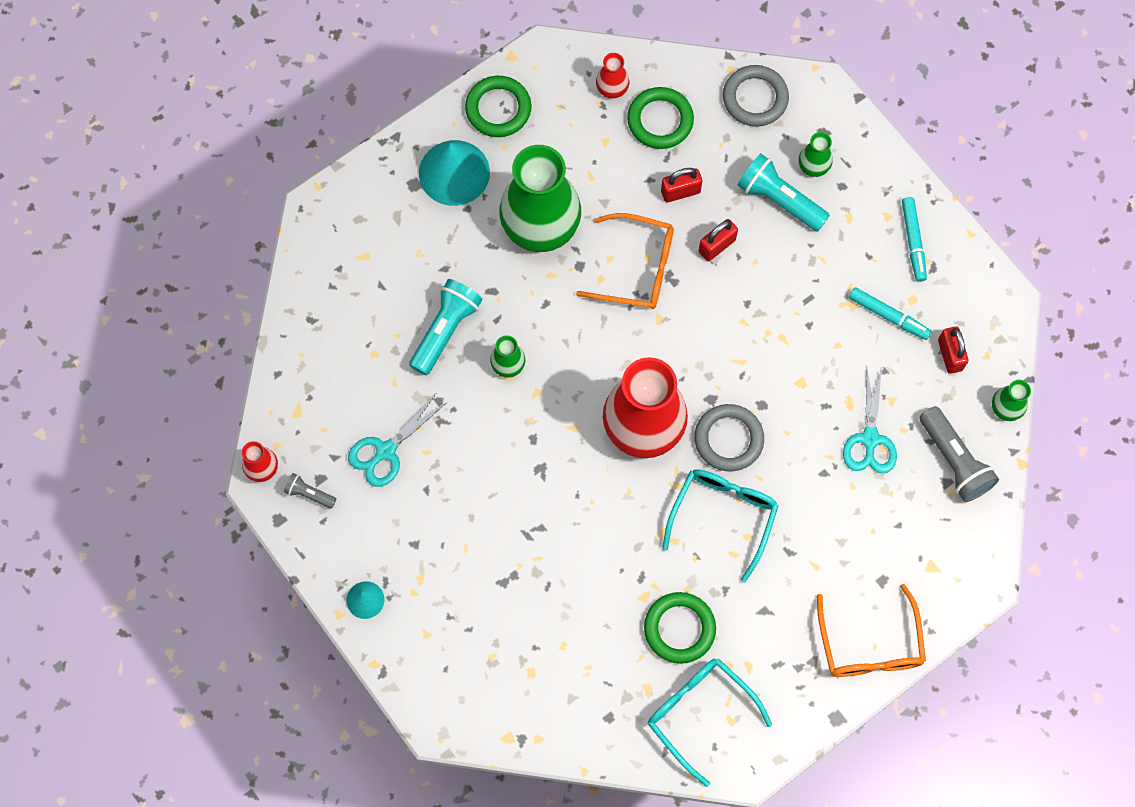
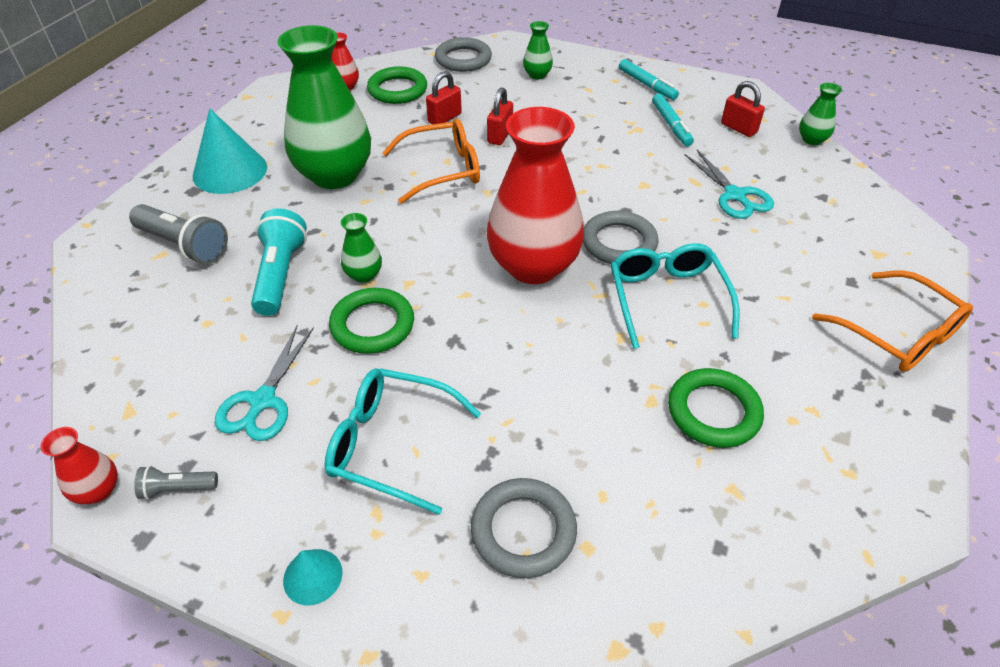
camera: 30 degrees left, 25 degrees down
(498, 109) = (251, 125): green ring -> green ring (372, 325)
(500, 640) = (523, 530): none -> grey ring
(699, 713) = (812, 484): turquoise glasses -> turquoise glasses (390, 444)
(779, 200) = (527, 97): turquoise flashlight -> none
(888, 316) = (671, 125): turquoise marker -> turquoise marker turned 75 degrees clockwise
(954, 460) = (812, 182): grey flashlight -> grey flashlight (184, 245)

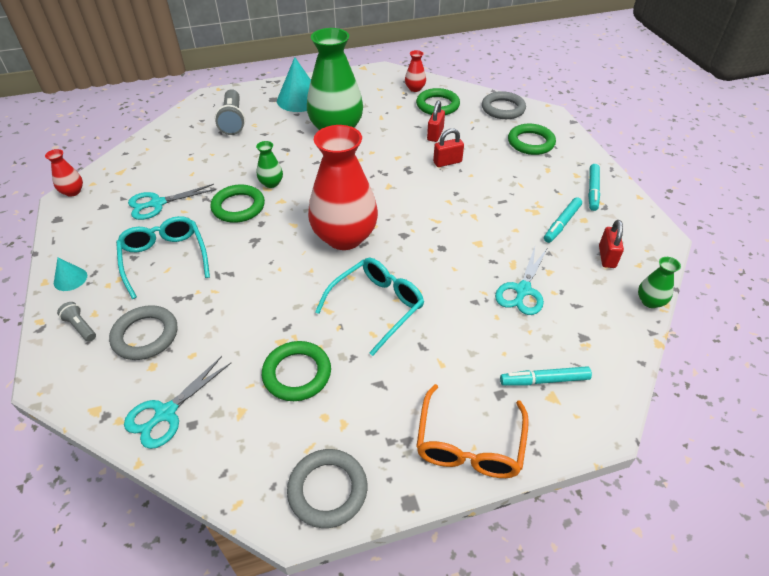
camera: 50 degrees right, 0 degrees up
(177, 489) = (89, 211): grey flashlight -> grey flashlight (80, 327)
(280, 275) = (243, 158): turquoise flashlight -> none
(443, 170) = (387, 160): orange glasses -> none
(444, 118) = (435, 134): red padlock -> red padlock turned 75 degrees counterclockwise
(537, 75) = (530, 142): green vase -> green ring
(619, 243) = (406, 260): grey ring -> grey ring (327, 490)
(682, 567) = (166, 413): none -> turquoise scissors
(855, 247) = (544, 380): none -> turquoise marker

